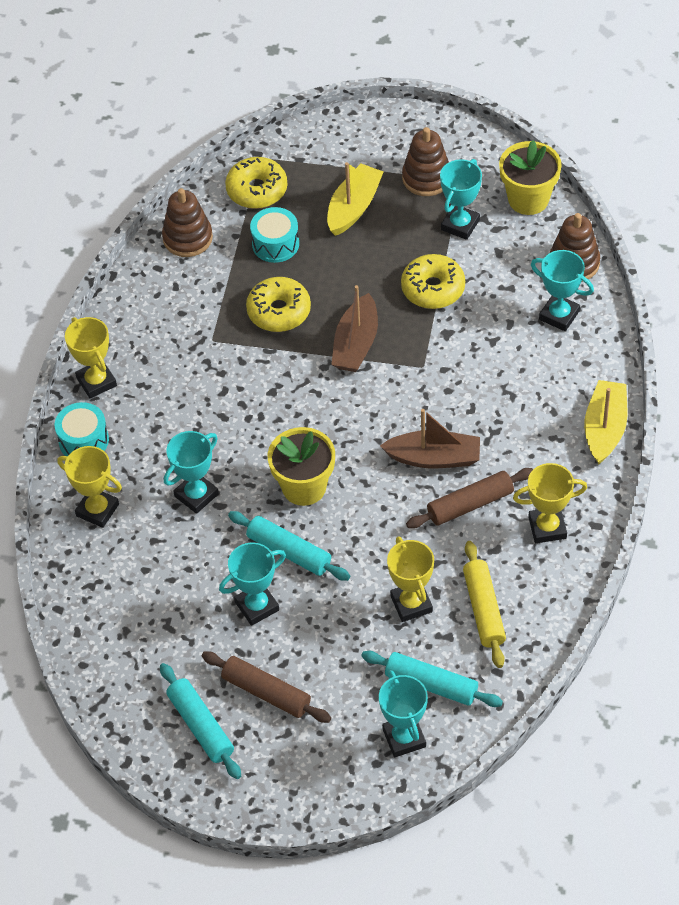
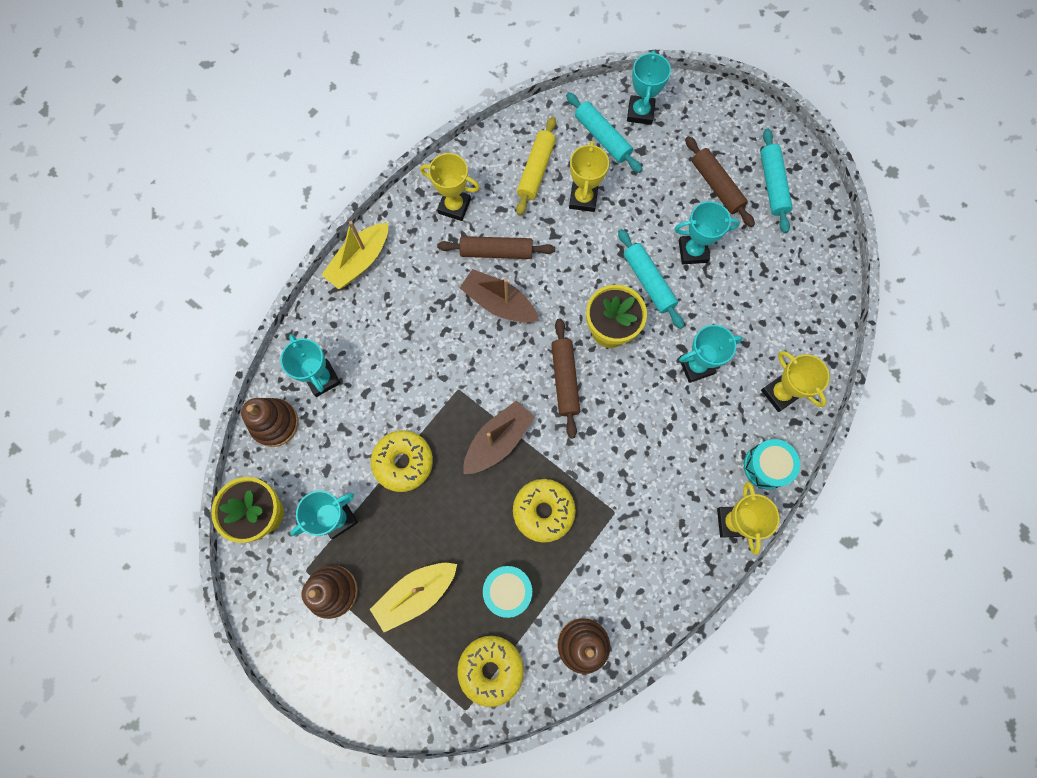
camera: 155 degrees left, 20 degrees up
(323, 422) = (564, 380): none -> brown rolling pin

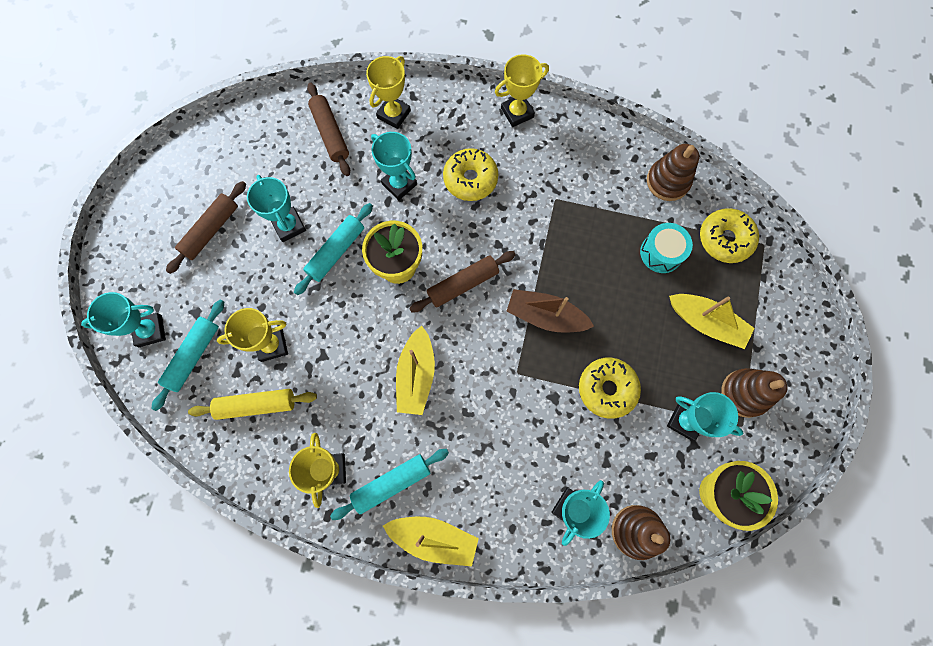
camera: 115 degrees left, 0 degrees up
(496, 252) = (364, 403): brown rolling pin -> brown rolling pin (330, 133)
(499, 303) = (416, 375): brown boat -> yellow boat
(543, 511) = (584, 253): yellow donut -> yellow donut (470, 179)
(766, 466) = (460, 104): turquoise drum -> none
(772, 185) = (192, 184): turquoise rolling pin -> turquoise rolling pin (391, 483)

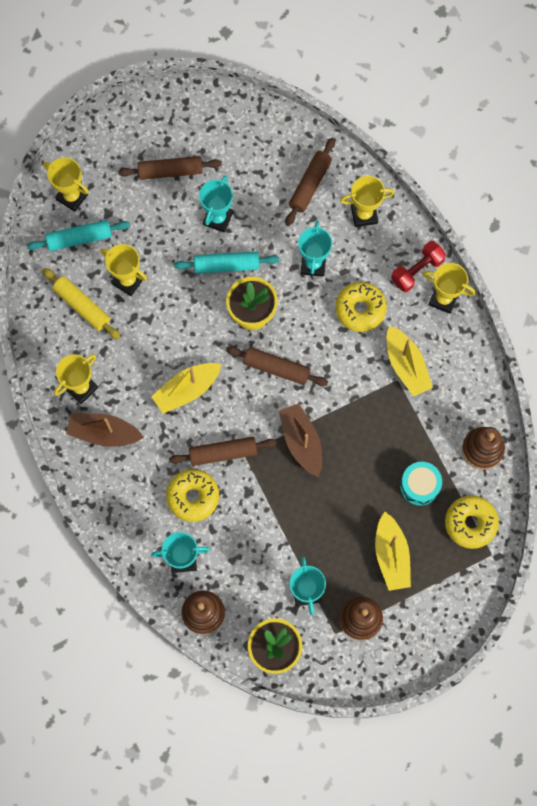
camera: 50 degrees right, 0 degrees up
(150, 331) = (72, 197): turquoise trophy -> yellow trophy
(391, 483) = (104, 433): turquoise rolling pin -> brown boat
(433, 538) = (92, 487): yellow boat -> yellow boat (406, 365)
(476, 113) = (417, 270): none -> red dumbbell
(500, 390) = (223, 453): none -> brown rolling pin
(607, 389) = (284, 522): yellow donut -> yellow donut (193, 497)

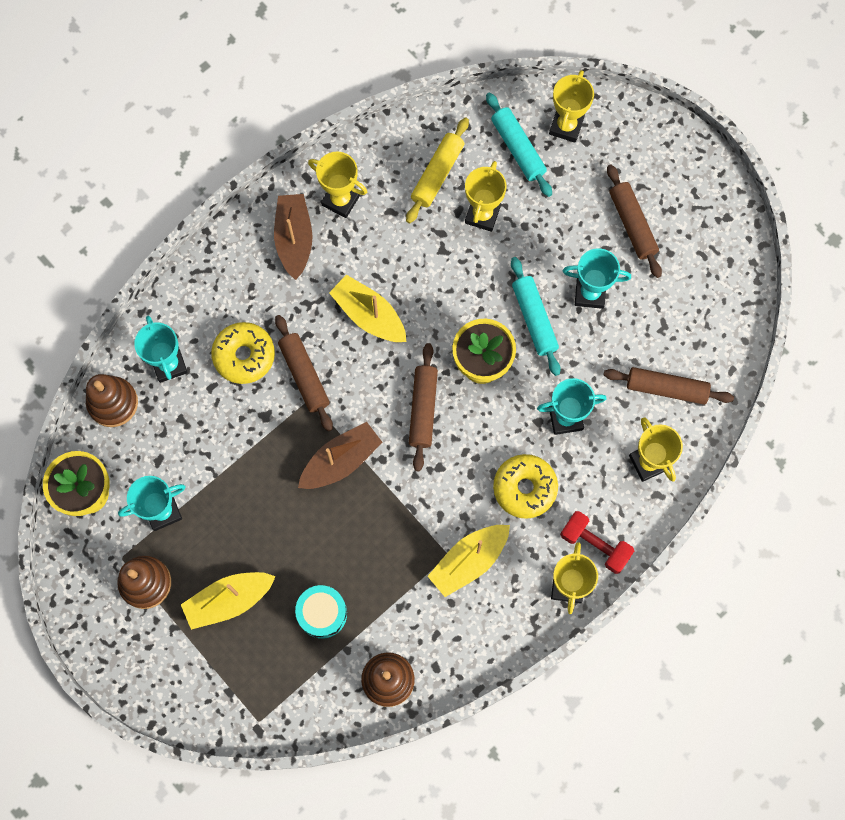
camera: 75 degrees right, 0 degrees up
(470, 523) = (291, 686): yellow donut -> none

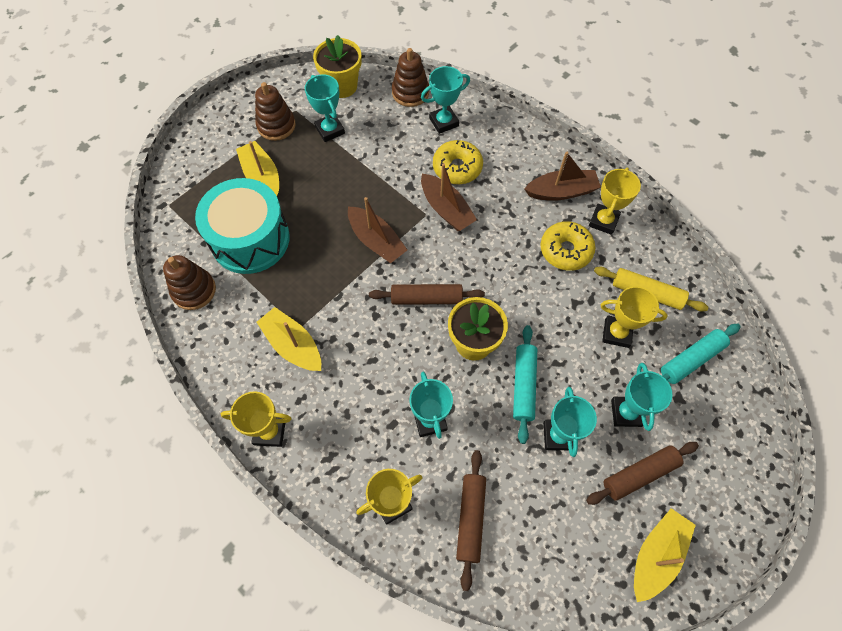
camera: 85 degrees right, 10 degrees down
(304, 375) = (446, 209): brown rolling pin -> brown boat
(322, 613) = (250, 239): turquoise drum -> turquoise drum, size x1.97
(369, 315) = (505, 251): yellow boat -> yellow boat (656, 555)
(524, 488) = (360, 388): yellow donut -> yellow donut (565, 250)
(534, 319) = (523, 385): turquoise rolling pin -> turquoise rolling pin turned 60 degrees counterclockwise
(566, 126) = (727, 402): yellow trophy -> none
(570, 224) = (626, 413): none -> turquoise trophy
(595, 545) = (309, 455): red dumbbell -> none

